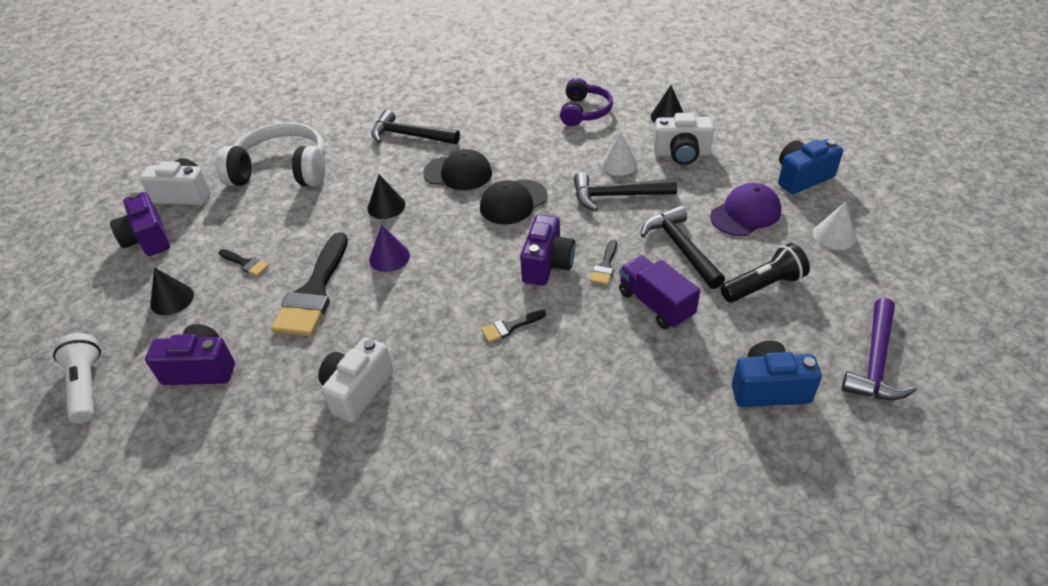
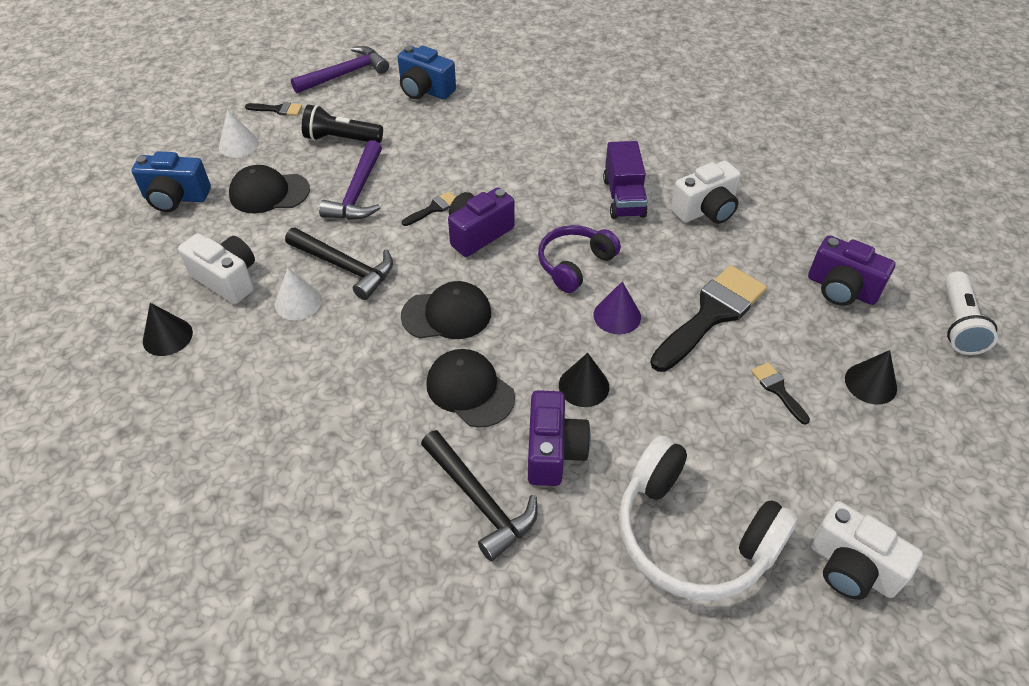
camera: 150 degrees left, 5 degrees up
(148, 239) = (906, 500): purple camera -> purple camera (553, 451)
(509, 327) = (555, 200): black brush -> black brush (278, 109)
(584, 111) = (236, 404): purple headphones -> purple headphones (575, 264)
(655, 304) = (430, 163): purple truck -> purple truck (623, 197)
(681, 248) = (358, 192): black hammer -> purple hammer
(745, 213) = (269, 193): purple cap -> black cap

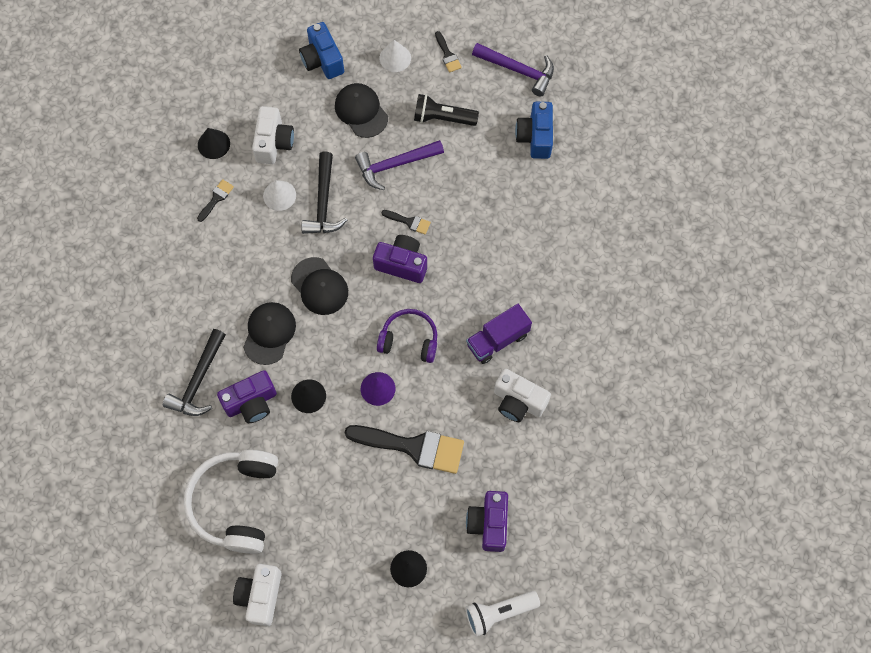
camera: 60 degrees right, 20 degrees up
(341, 139) = (442, 118): black flashlight -> black flashlight turned 60 degrees counterclockwise
(777, 390) = (370, 512): black brush -> black brush (216, 198)

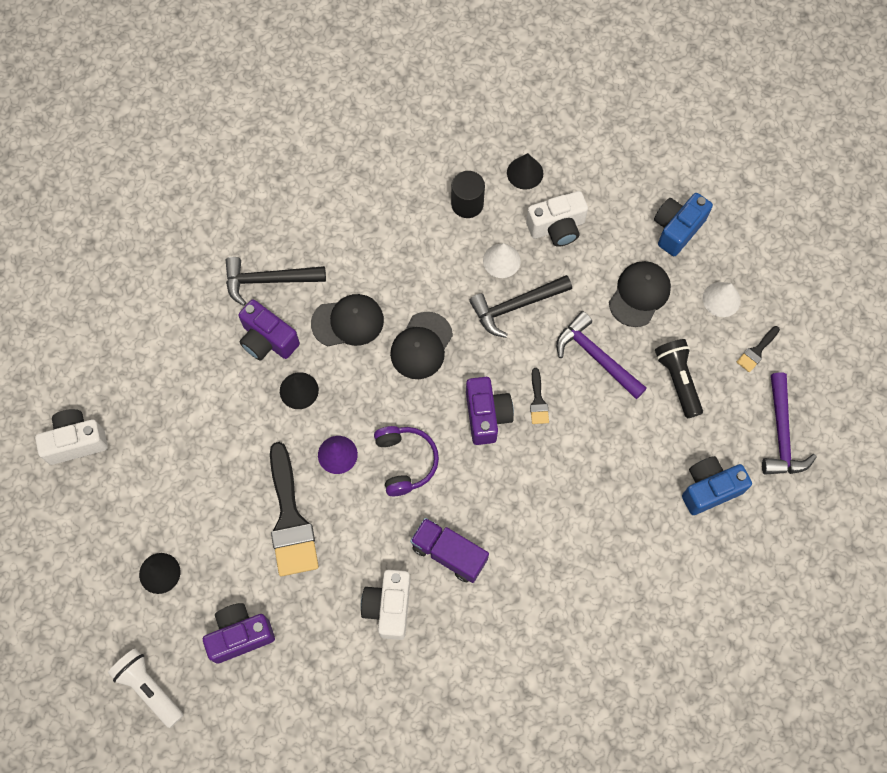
camera: 65 degrees right, 0 degrees up
(216, 198) = (467, 204): black brush -> black cylinder
(236, 503) = (160, 375): white headphones -> none

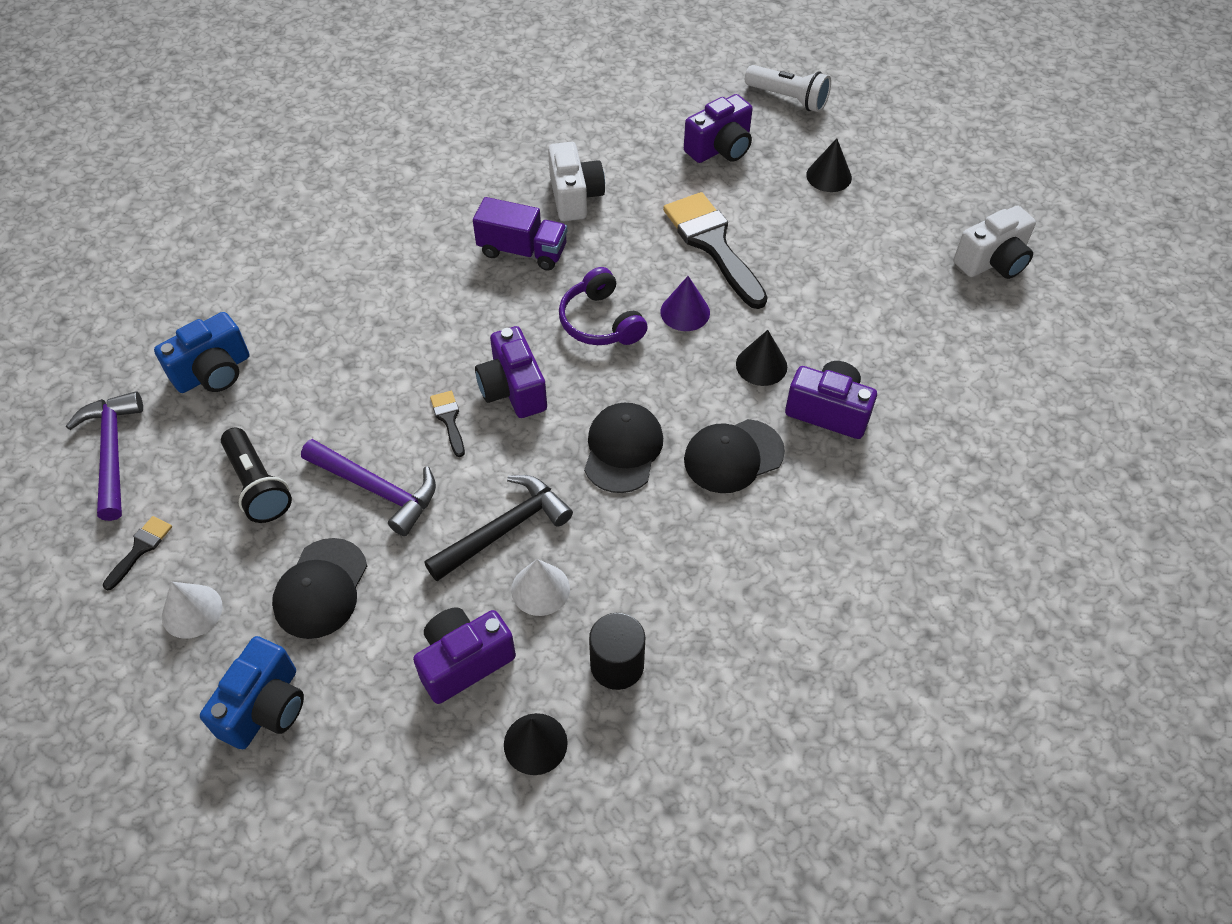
camera: 165 degrees right, 15 degrees down
(268, 280) = (865, 483): black hammer -> none
(557, 227) = (464, 661): white camera -> purple camera

